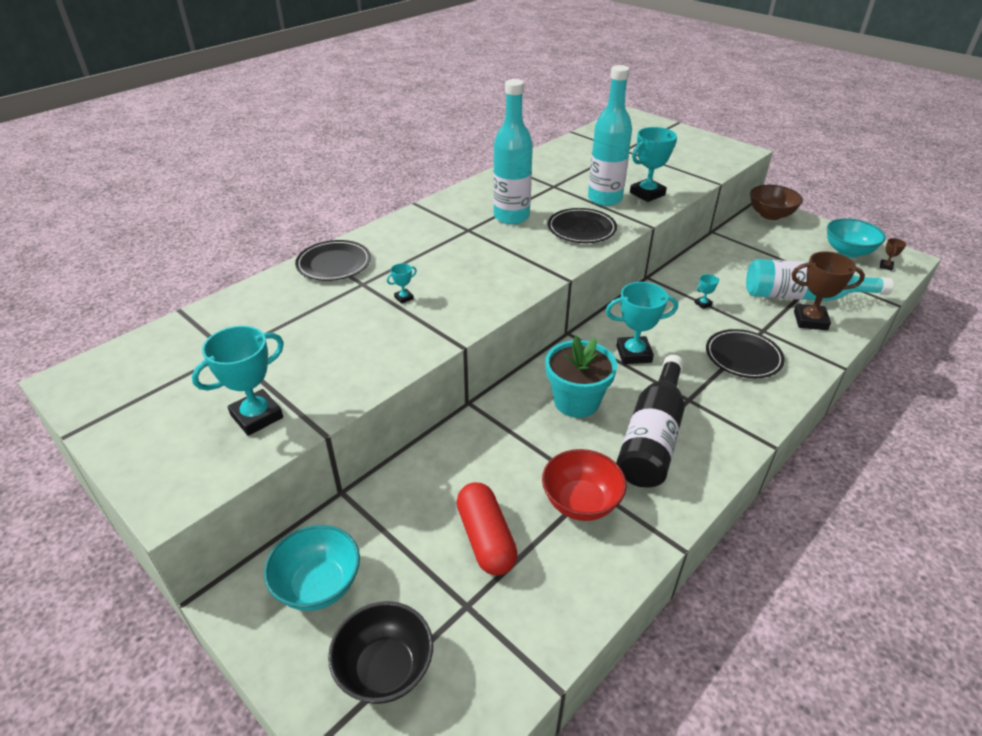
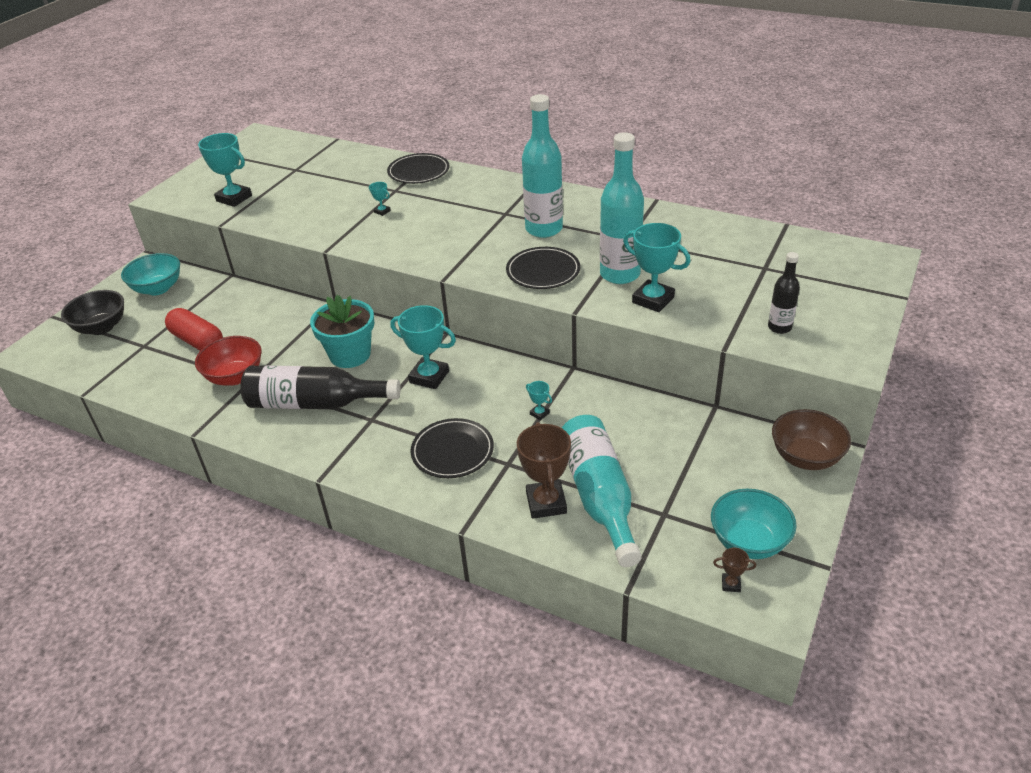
camera: 75 degrees right, 0 degrees up
(486, 538) = (197, 341): red capsule -> red capsule turned 75 degrees clockwise
(633, 354) = (429, 377): turquoise trophy -> turquoise trophy turned 45 degrees counterclockwise
(699, 161) = (779, 327): none -> black bottle

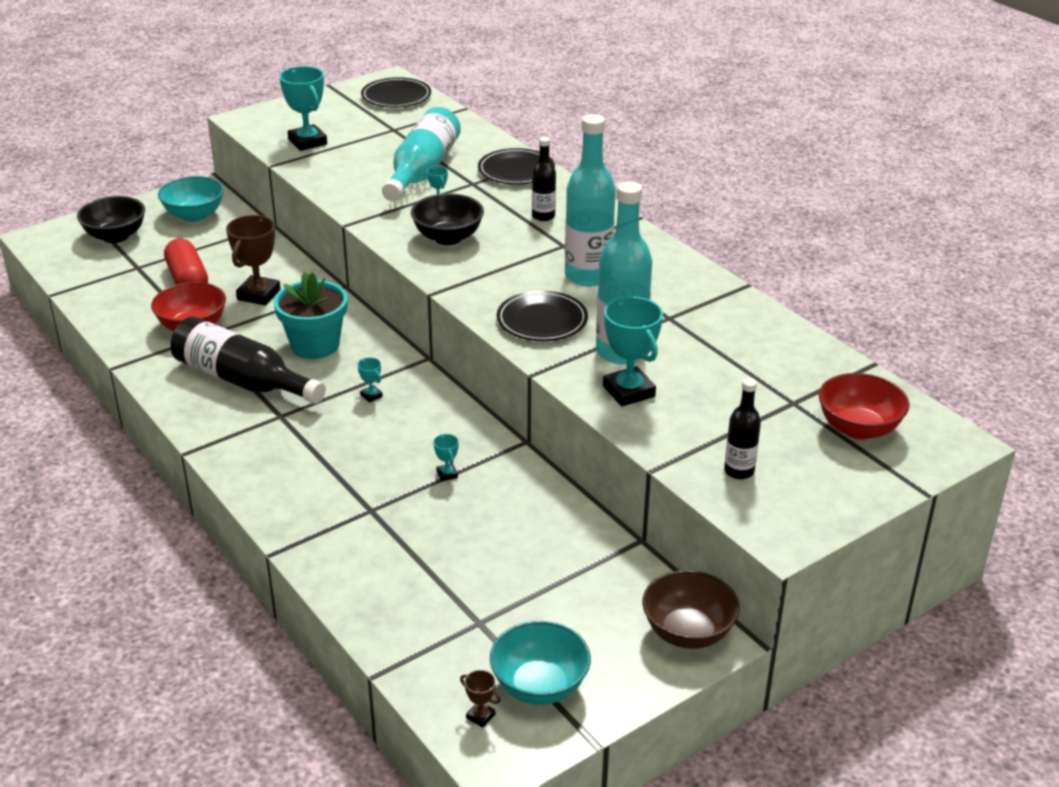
camera: 25 degrees right, 5 degrees down
(415, 235) = (448, 238): none -> black bowl
(429, 377) = (371, 396): turquoise trophy -> turquoise trophy, size x0.45
(452, 451) = (329, 476): black plate -> black plate (396, 96)
(470, 197) = (543, 216): none -> black bottle
(546, 503) = (372, 562): brown trophy -> brown trophy (259, 295)
(599, 496) = (430, 578): turquoise bottle -> turquoise bottle (422, 171)
(821, 270) = (858, 428): none -> red bowl

